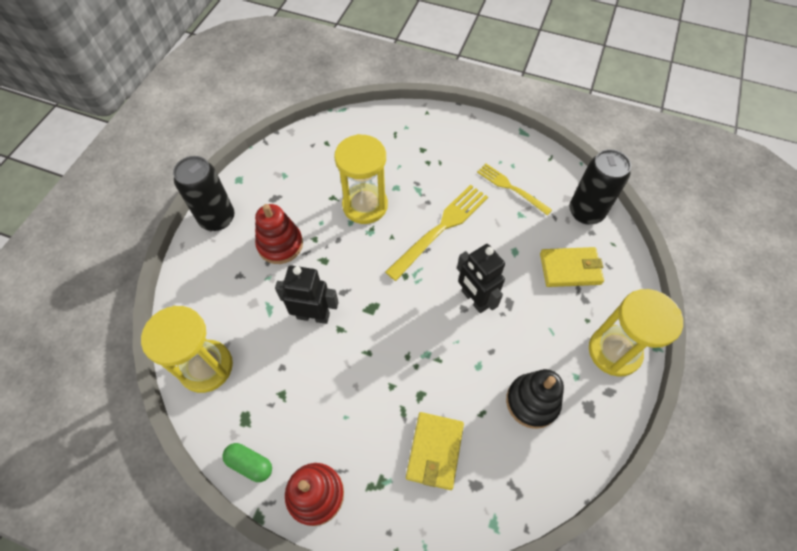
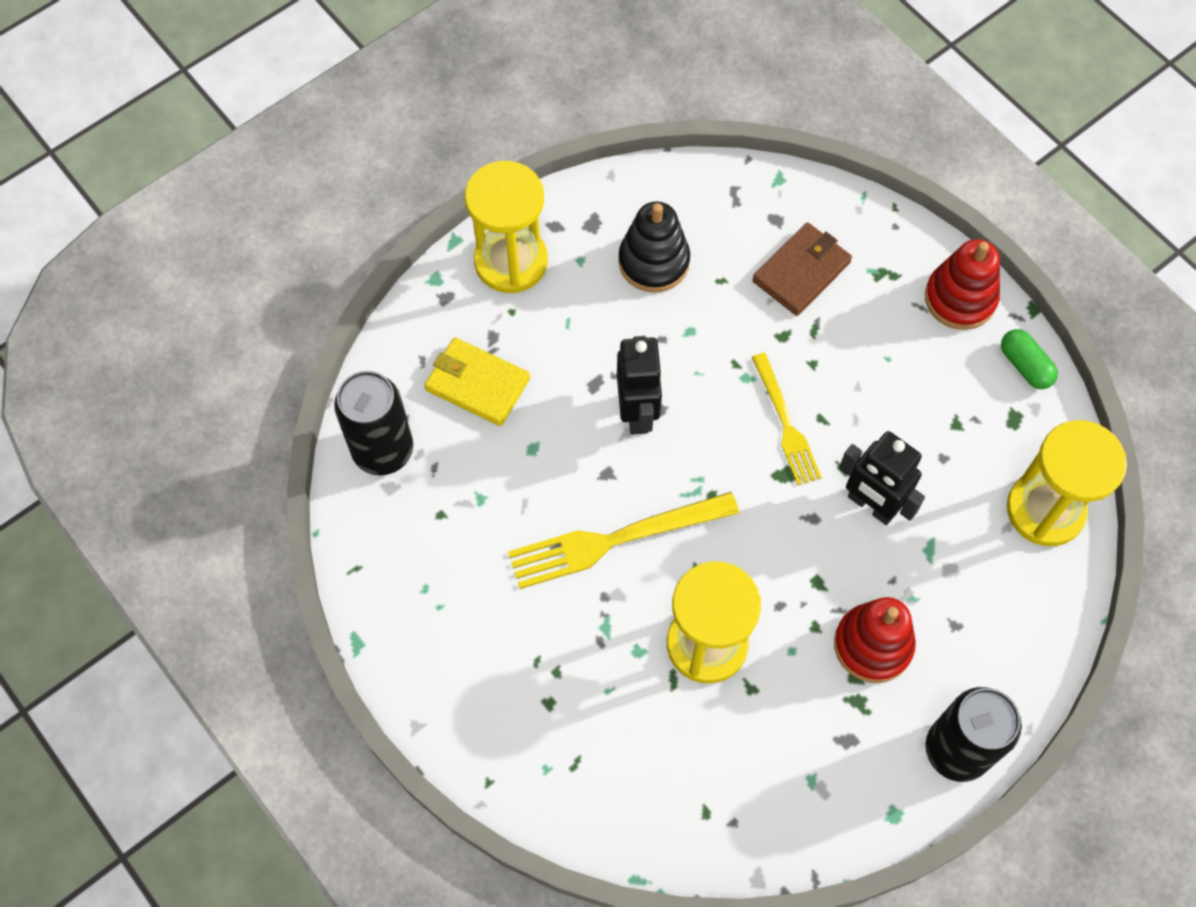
camera: 150 degrees left, 5 degrees up
(434, 451) = (801, 272): yellow wallet -> brown wallet
(511, 188) = (459, 549): yellow fork -> yellow fork (785, 423)

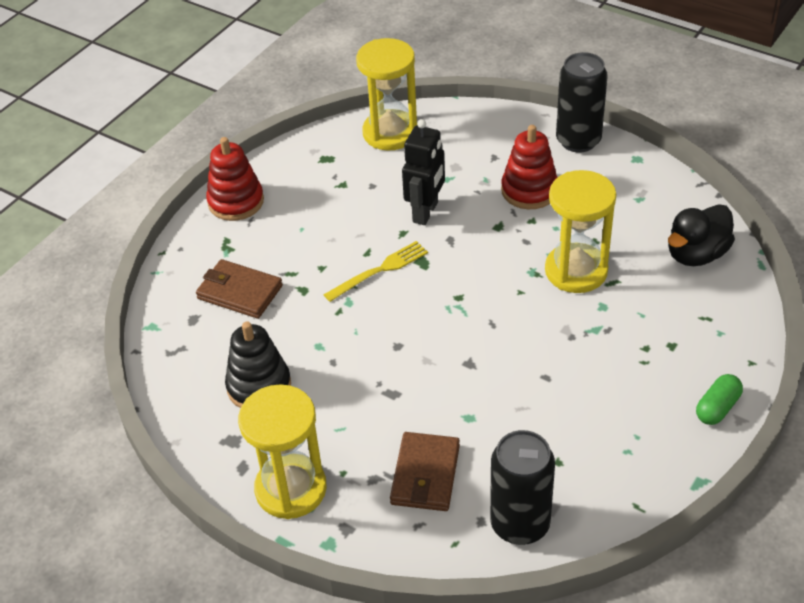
camera: 105 degrees left, 20 degrees down
(477, 384) = (425, 475): yellow wallet -> brown wallet
(615, 540) = (523, 343): yellow fork -> none
(638, 412) = (407, 358): black robot -> none
(683, 805) = (696, 254): none -> black duck
(1025, 366) = (282, 161): green capsule -> green capsule (717, 408)

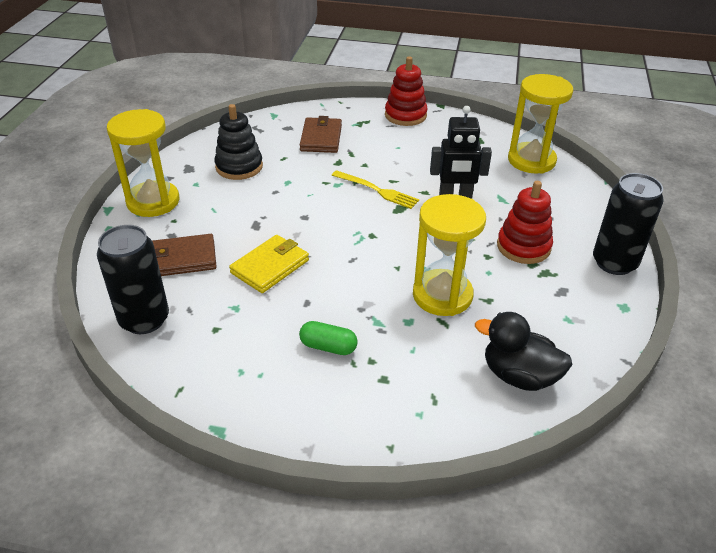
camera: 65 degrees right, 5 degrees down
(475, 395) = (270, 266): none -> yellow wallet
(717, 408) = (316, 428): green capsule -> green capsule (328, 347)

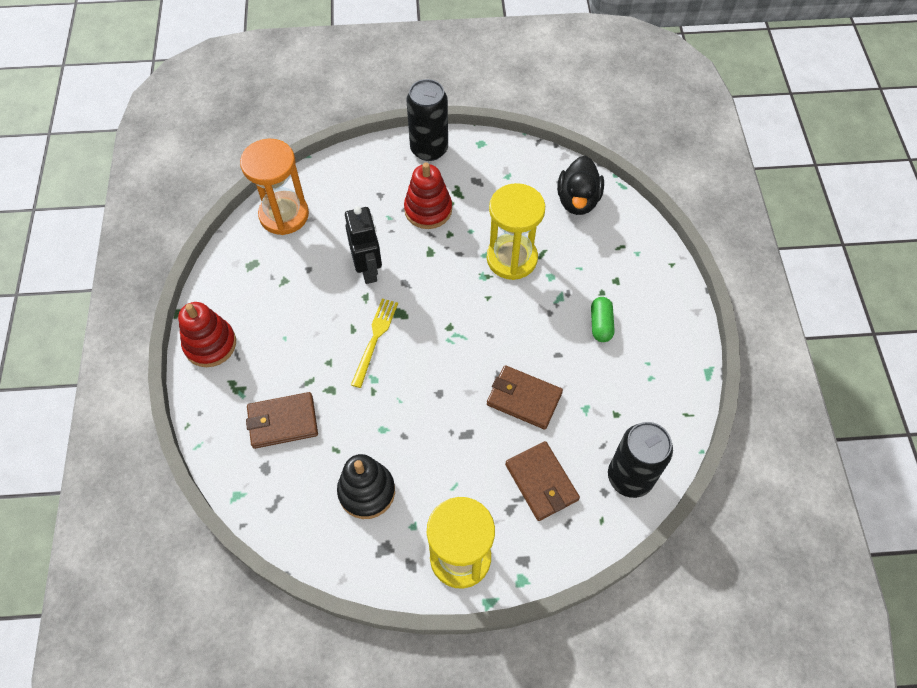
camera: 105 degrees left, 20 degrees up
(270, 266) = (524, 398): yellow wallet -> brown wallet
(531, 160) = (284, 215): yellow hourglass -> orange hourglass

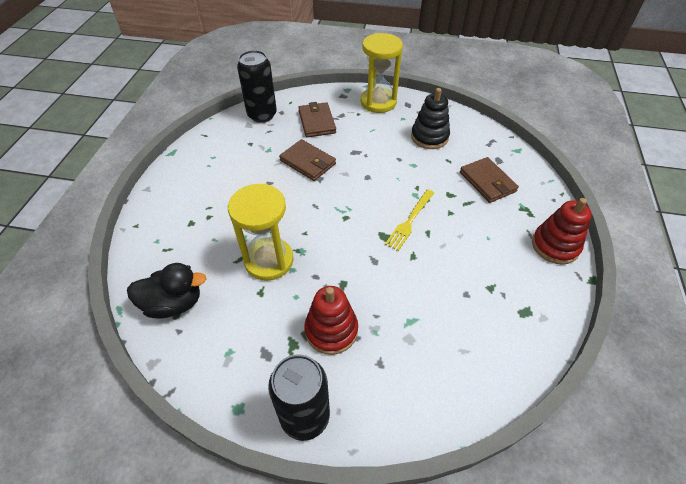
camera: 165 degrees left, 10 degrees down
(282, 422) = (487, 182): brown wallet -> brown wallet turned 60 degrees clockwise
(284, 215) = (494, 363): orange hourglass -> none
(368, 270) = (406, 280): black robot -> none
(578, 200) = (174, 303): black duck -> black duck turned 60 degrees clockwise
(600, 324) = (225, 194): green capsule -> none

